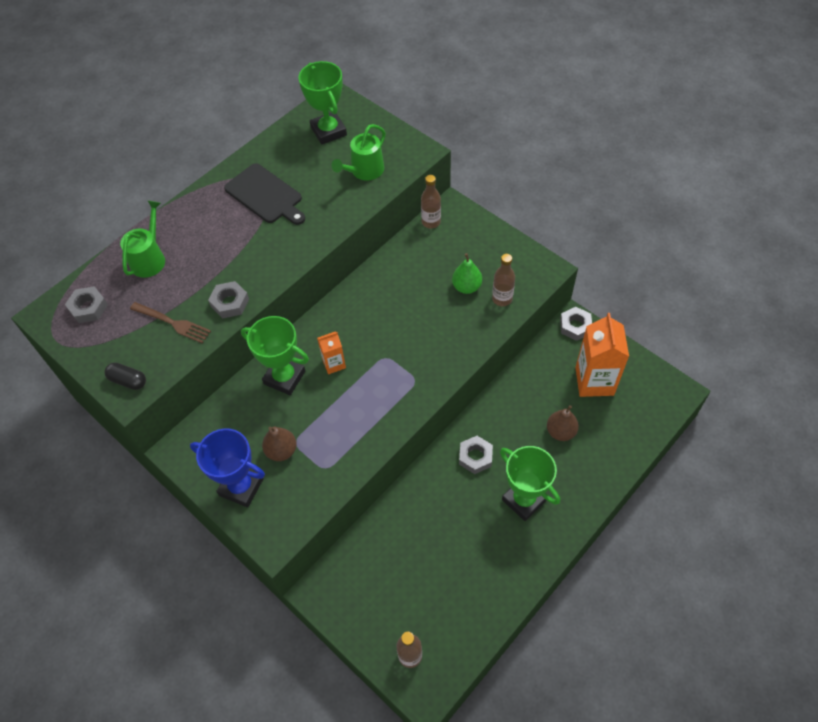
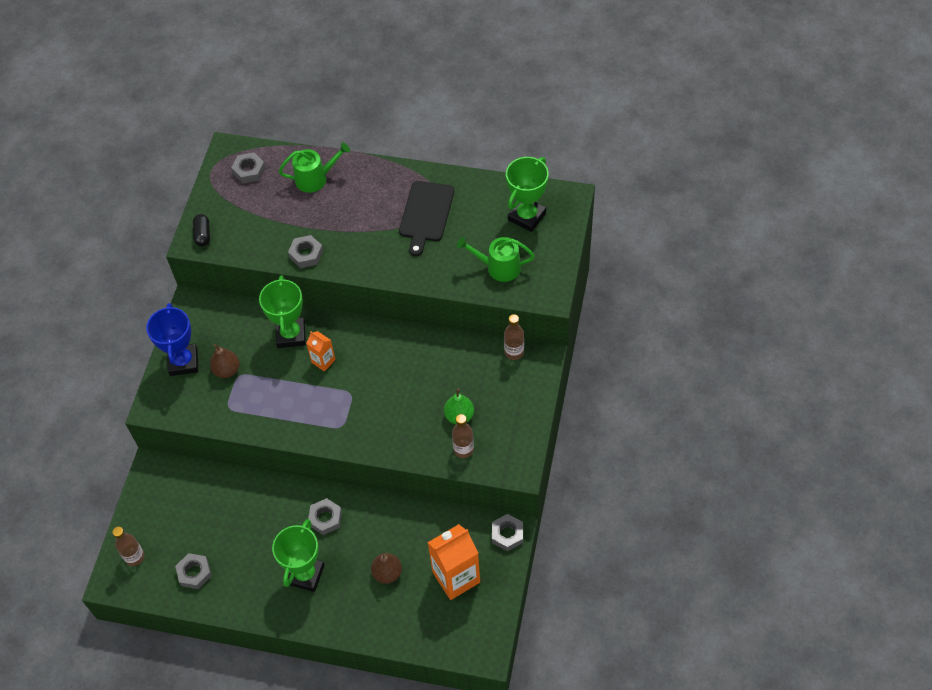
camera: 60 degrees right, 0 degrees up
(173, 323) = (266, 230): brown fork -> none
(463, 602) = (194, 573): none -> grey nut

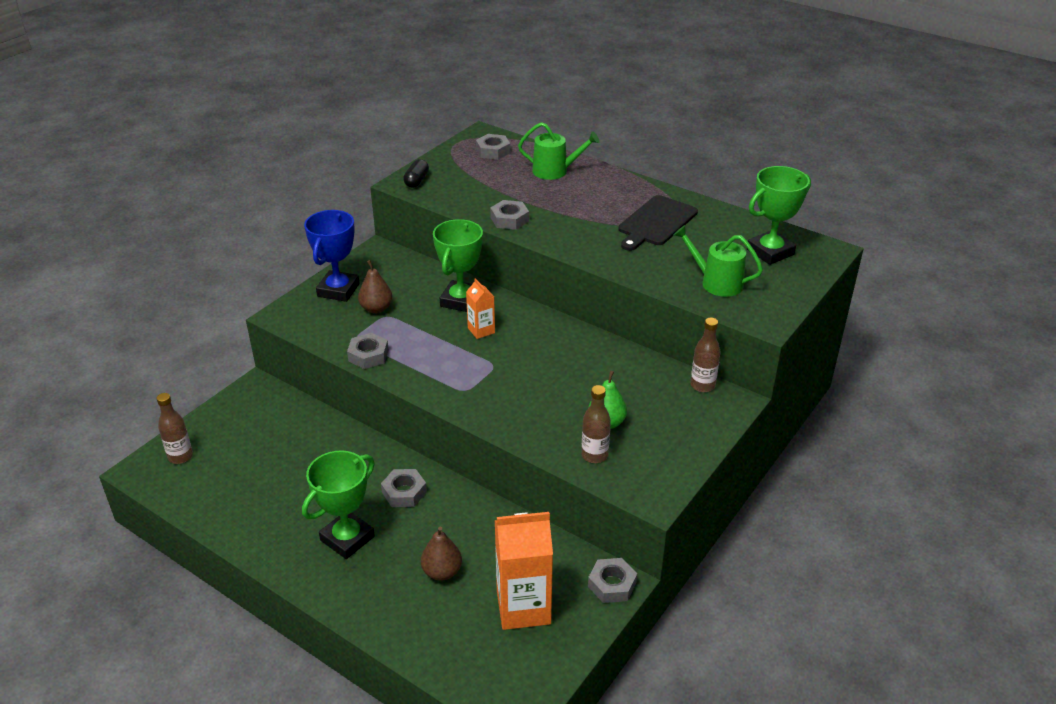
camera: 20 degrees right, 20 degrees down
(194, 573) = (229, 493): grey nut -> grey nut (368, 355)

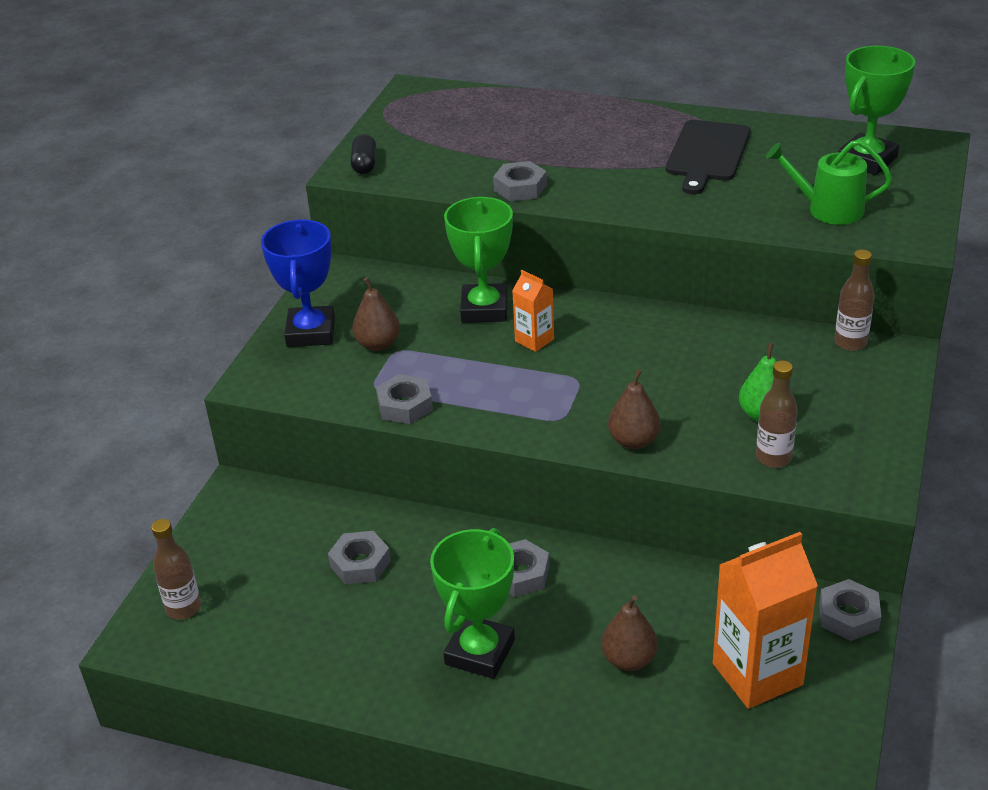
camera: 15 degrees left, 0 degrees up
(493, 151) = (441, 108): grey nut -> grey nut (360, 563)
(505, 418) = (633, 441): none -> brown pear
(554, 171) = (538, 117): green watering can -> none

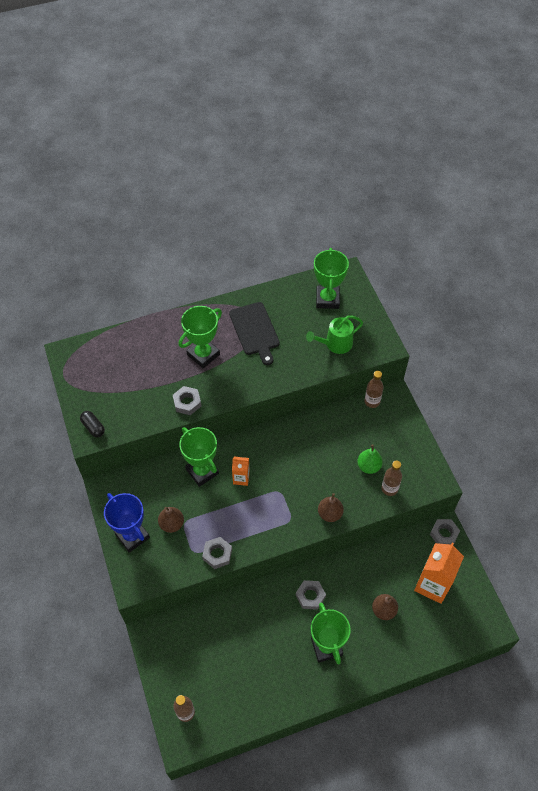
camera: 40 degrees left, 20 degrees up
(360, 563) = (240, 636): grey nut -> none
(599, 151) = (203, 354): none -> green trophy

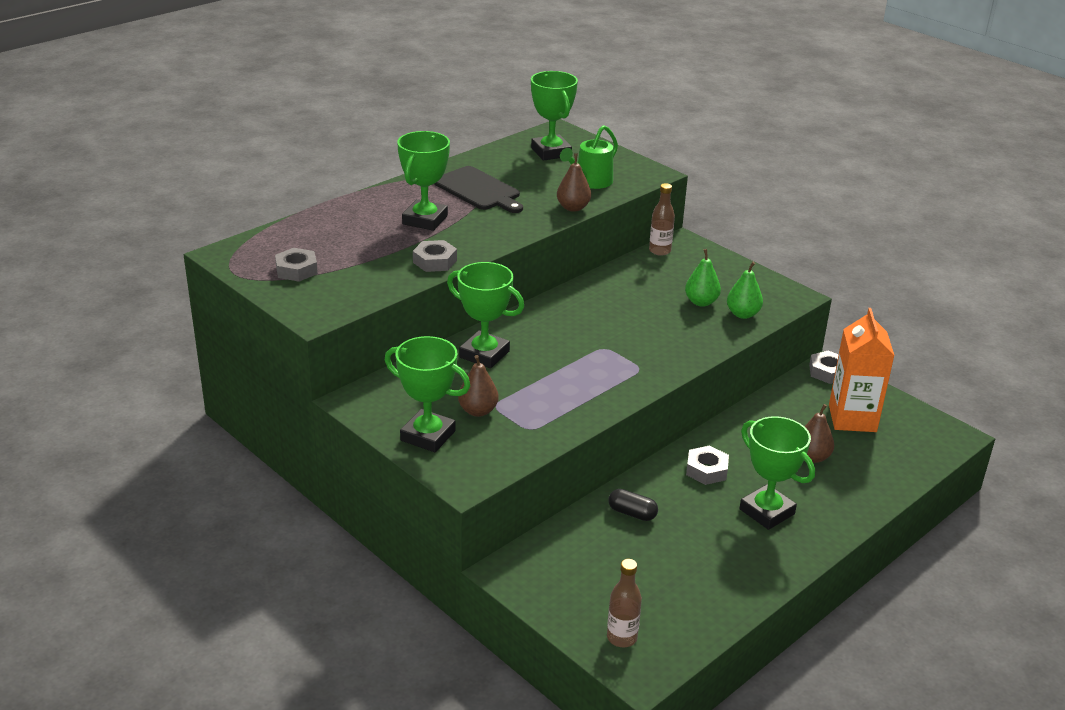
camera: 25 degrees left, 25 degrees down
(93, 427) = (314, 308): black capsule -> black capsule (632, 513)
(132, 536) = (428, 436): blue trophy -> green trophy
(217, 554) = (565, 423): grey nut -> grey nut (296, 270)
(241, 478) = (543, 348): orange carton -> none
(330, 514) = (686, 351): brown pear -> brown pear (573, 208)
(389, 488) = (743, 314): brown bottle -> green pear

